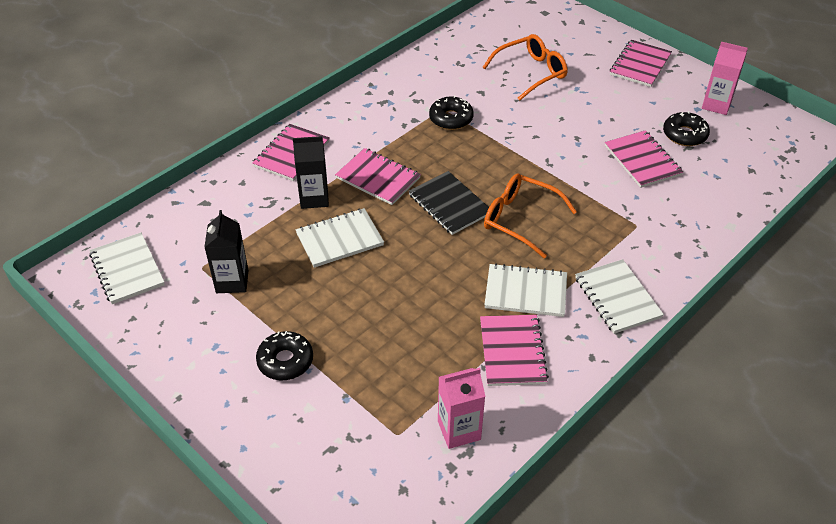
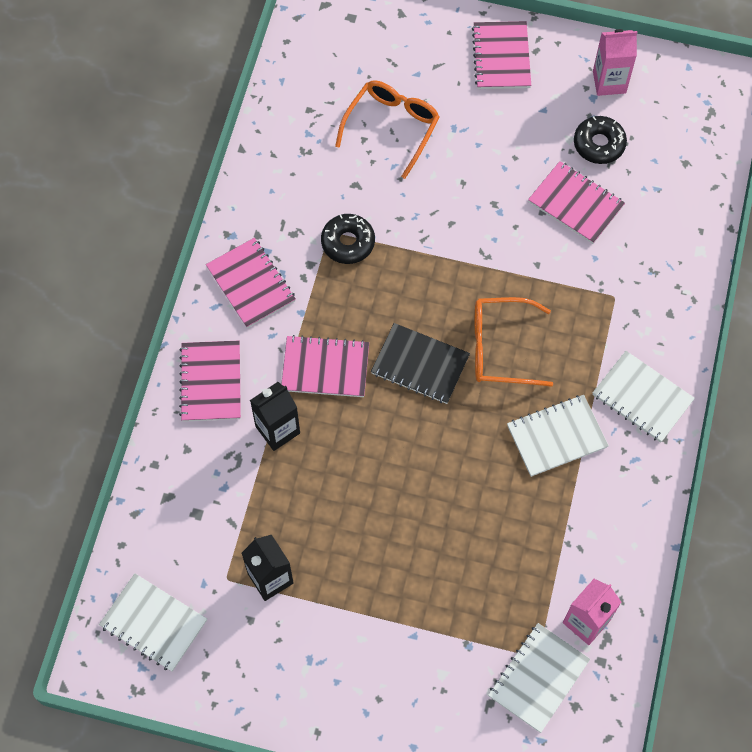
camera: 30 degrees left, 20 degrees up
(285, 361) = (387, 638): black donut -> none
(339, 239) = (340, 469): white notebook -> white notebook (538, 678)
(512, 351) = (583, 512): pink notebook -> pink notebook (251, 284)

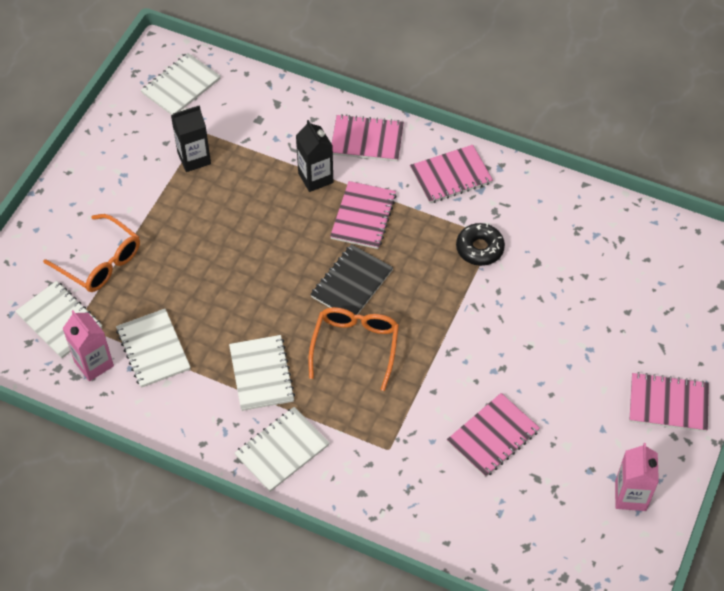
camera: 100 degrees right, 10 degrees down
(392, 127) = (595, 299): orange glasses -> orange glasses (100, 262)
(552, 559) = (153, 349): none -> white notebook
(599, 144) = (557, 470): black donut -> none

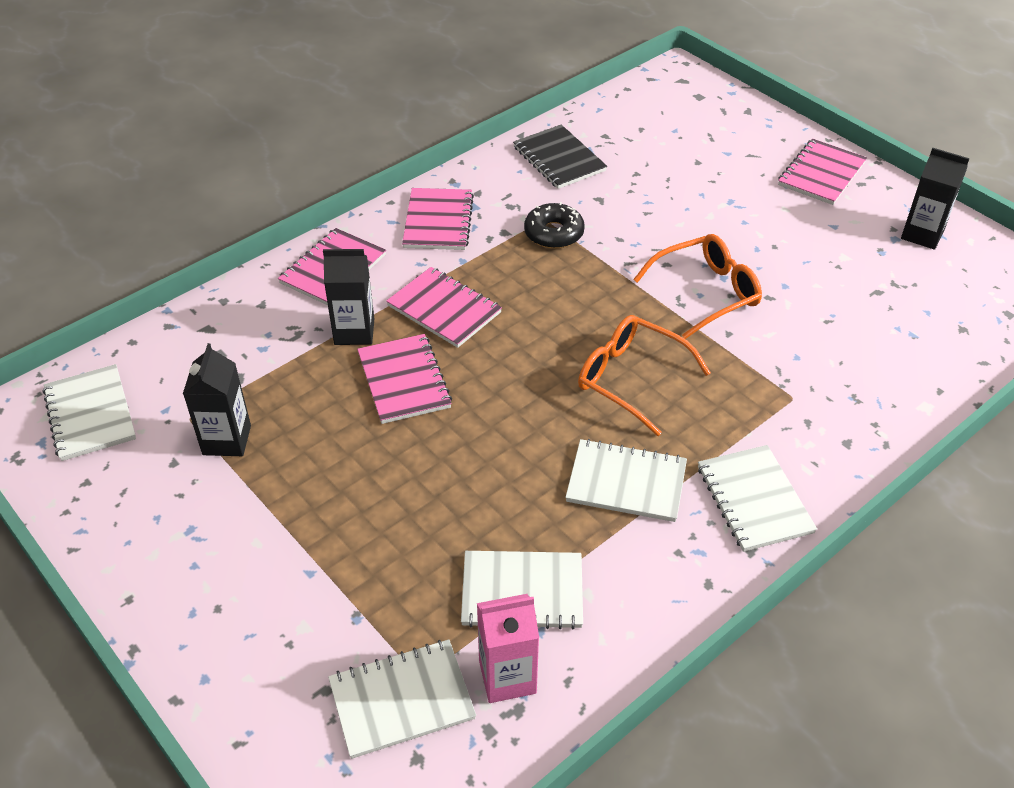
camera: 65 degrees left, 10 degrees down
(100, 262) = (327, 609): orange glasses -> orange glasses (706, 292)
(351, 283) = (536, 351): black notebook -> black notebook (559, 159)
(493, 436) = (810, 306): pink notebook -> pink notebook (404, 380)
(630, 496) = (922, 234): pink carton -> black carton

